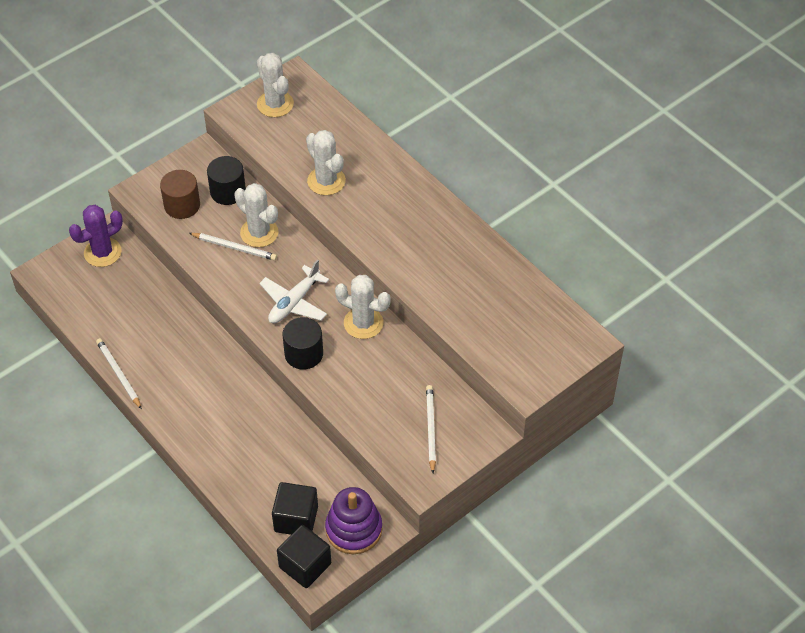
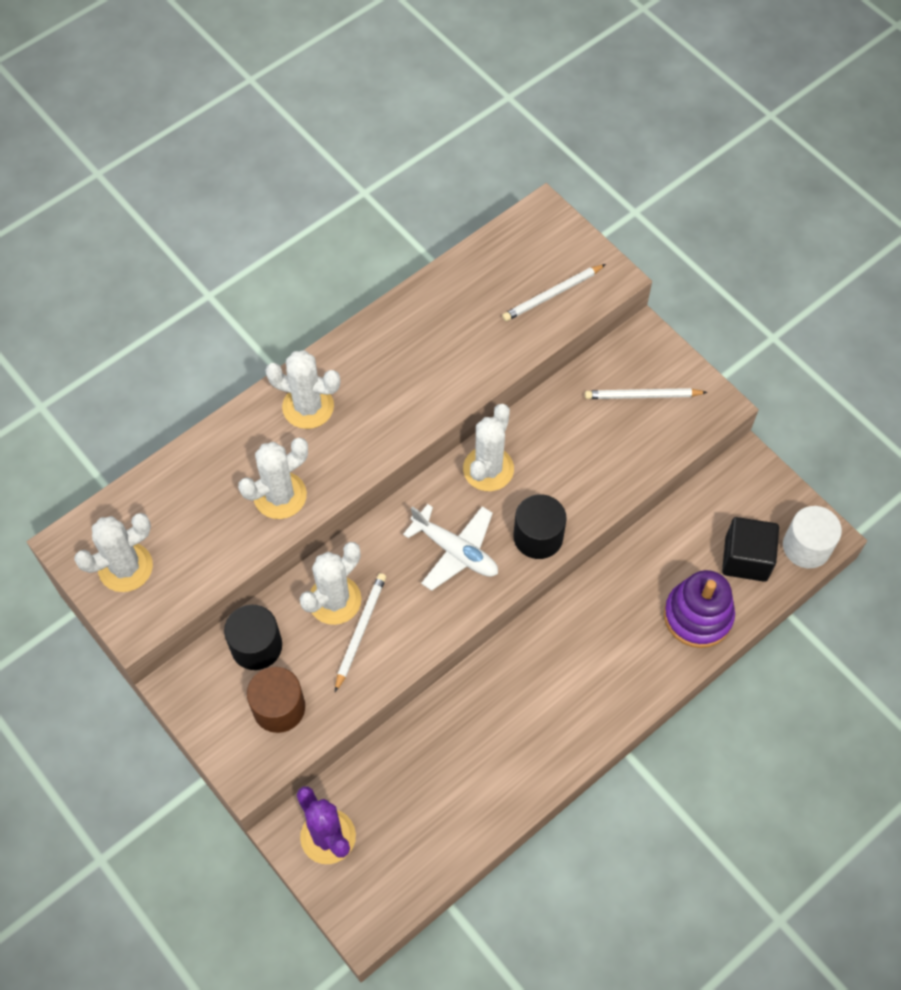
camera: 90 degrees left, 10 degrees up
(118, 374) = (543, 790): white pencil -> white pencil (552, 295)
(305, 565) = (806, 546): black cube -> white cylinder
(354, 529) = (754, 496): purple stacking toy -> purple stacking toy (698, 616)
(399, 194) = (308, 407): none -> white cactus

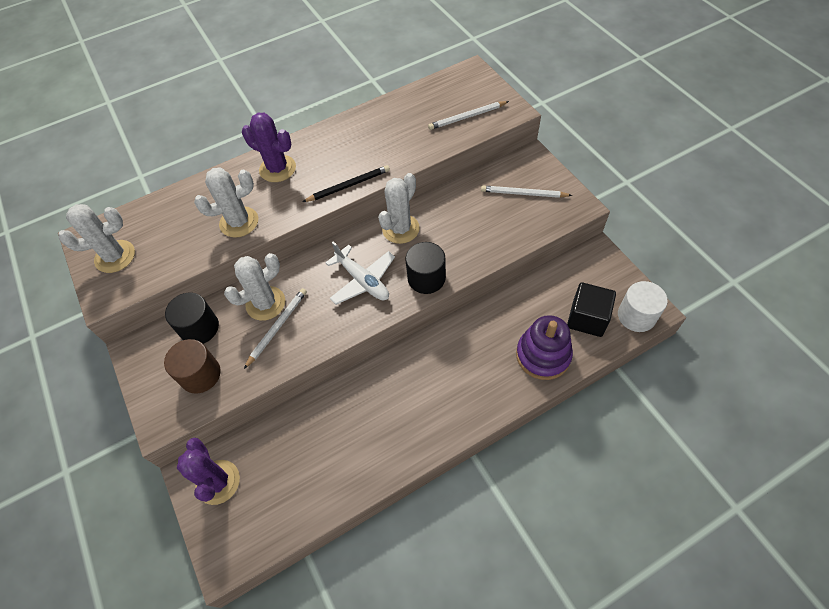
camera: 15 degrees right, 5 degrees down
(308, 407) = (277, 169): white cactus -> purple cactus
(414, 422) = (348, 185): none -> black pencil

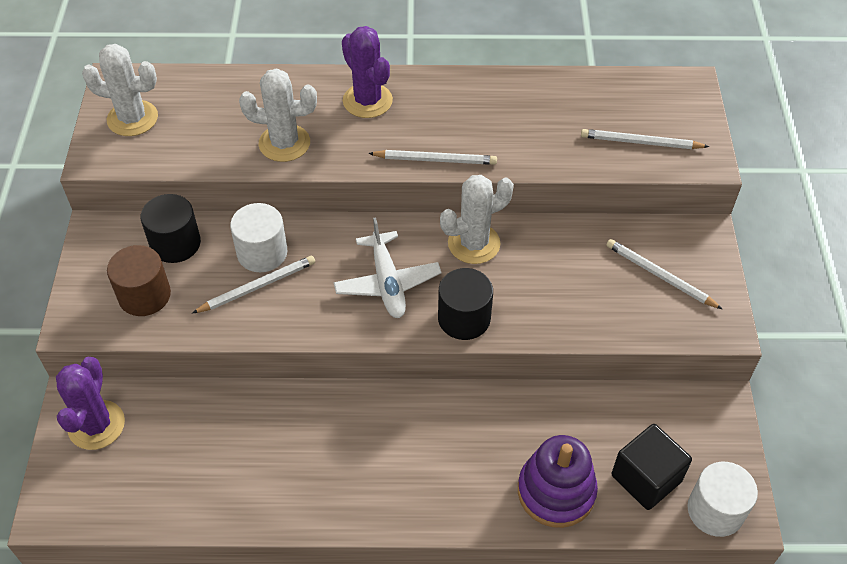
camera: 25 degrees right, 5 degrees down
(265, 303) = (262, 253): white cactus -> white cylinder
(348, 185) = (435, 159): black pencil -> white pencil

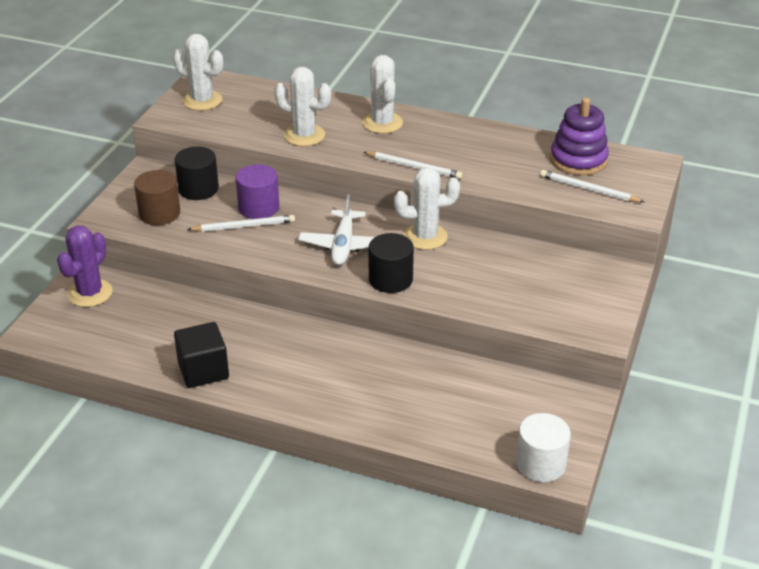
camera: 20 degrees right, 15 degrees down
(262, 253) = (259, 207): white cylinder -> purple cylinder
(367, 101) = (382, 123): purple cactus -> white cactus
(556, 491) = (413, 418): purple stacking toy -> purple stacking toy (578, 160)
(646, 478) = (493, 429): black cube -> black cube (203, 370)
(660, 276) = (567, 289): white pencil -> none

